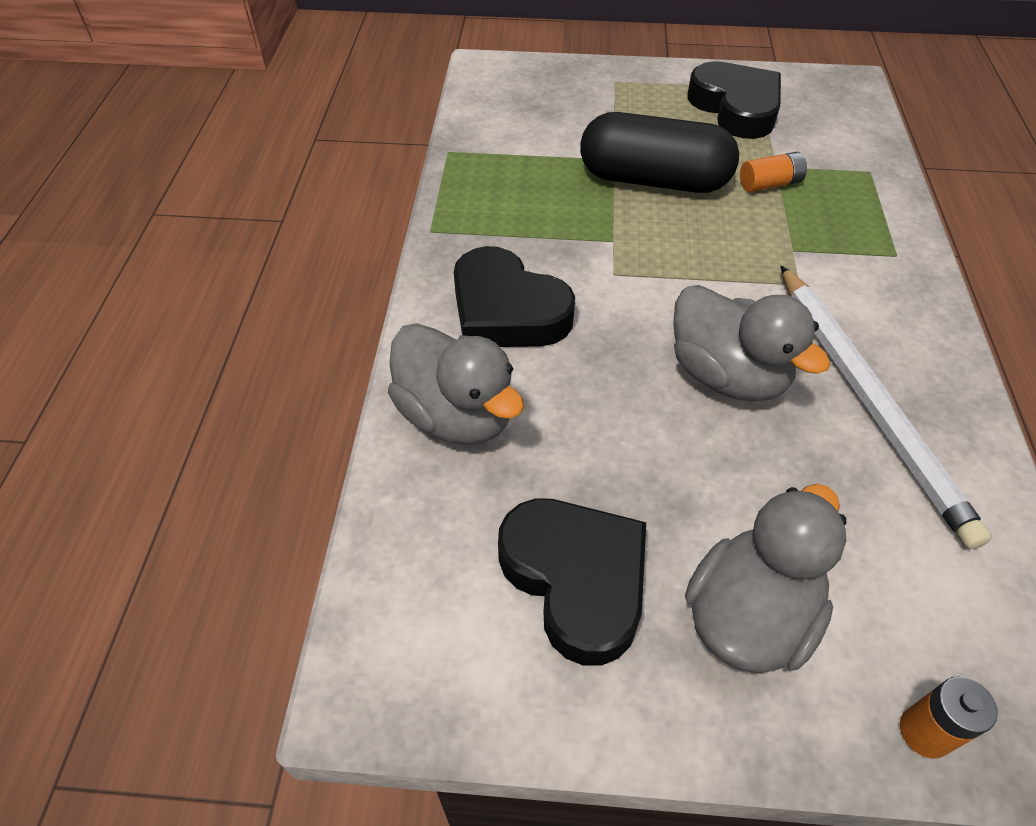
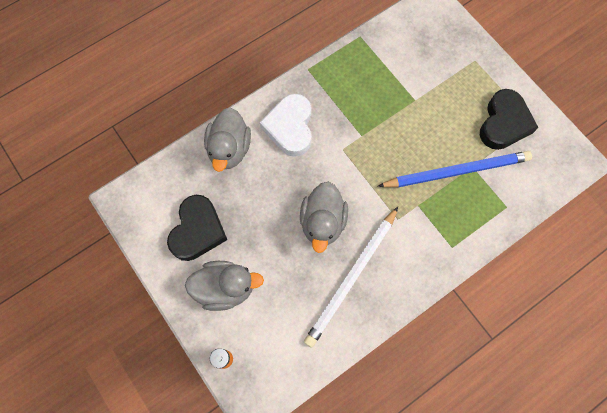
camera: 50 degrees right, 20 degrees up
(507, 310) = (290, 127): black heart -> white heart
(653, 180) = (415, 125): black capsule -> none
(769, 184) = (456, 171): orange battery -> blue pencil

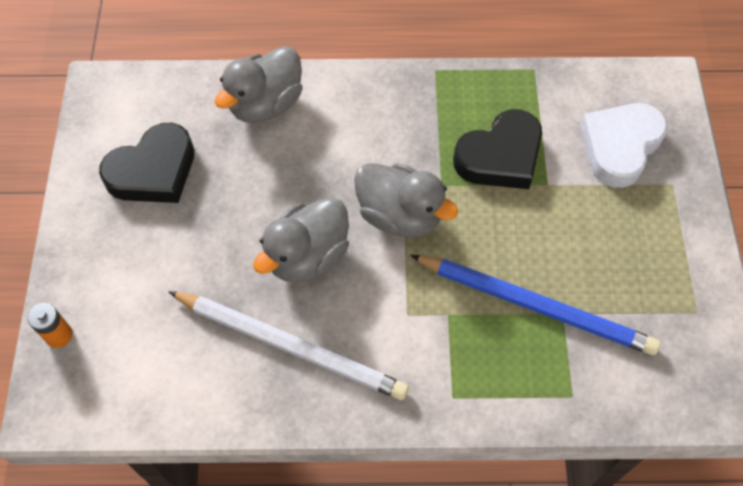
camera: 35 degrees right, 10 degrees down
(225, 288) = (129, 255): grey duck -> grey duck (400, 215)
(290, 127) = (358, 123): white heart -> white heart (620, 147)
(352, 277) = (290, 345): white pencil -> white pencil turned 135 degrees counterclockwise
(504, 123) = (653, 286): black heart -> black heart (500, 156)

